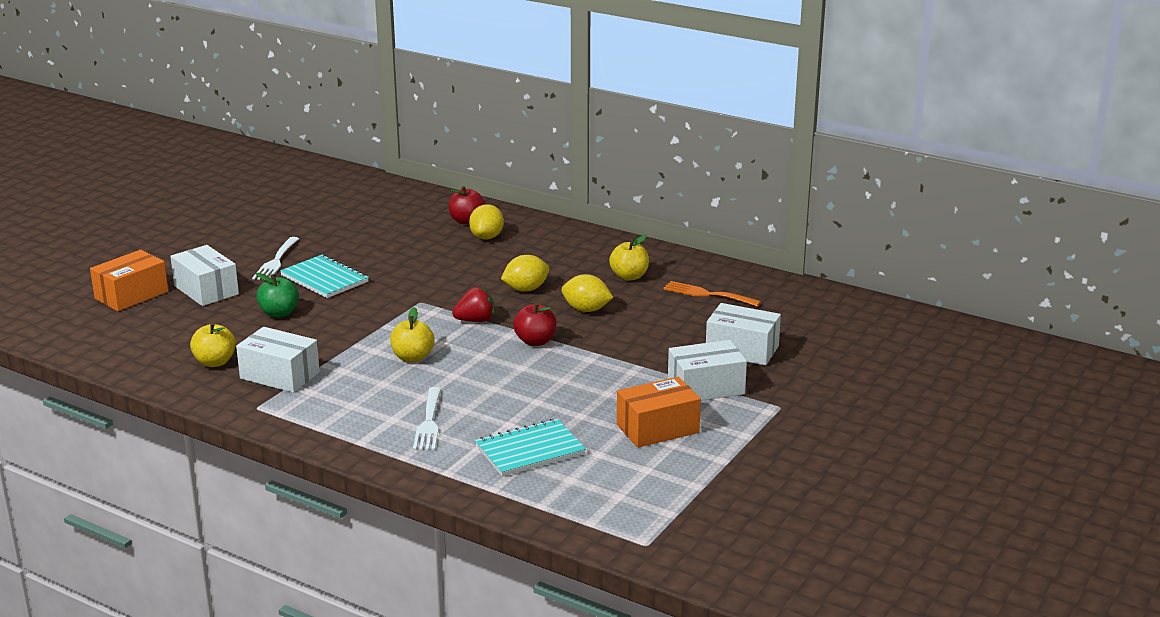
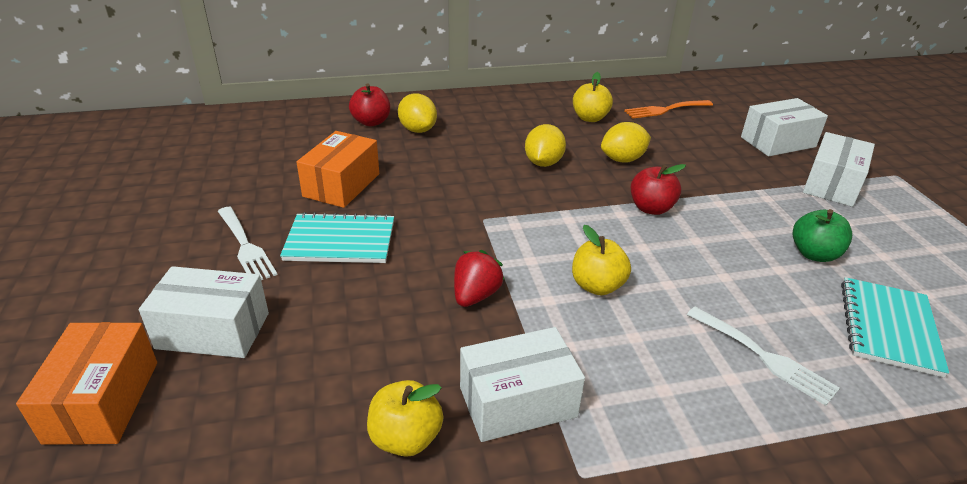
camera: 45 degrees left, 10 degrees up
(279, 313) = (364, 312): green apple -> green apple (814, 254)
(475, 320) = (567, 213): red strawberry -> red strawberry (475, 295)
(657, 428) = (894, 240): orange box -> orange box (341, 185)

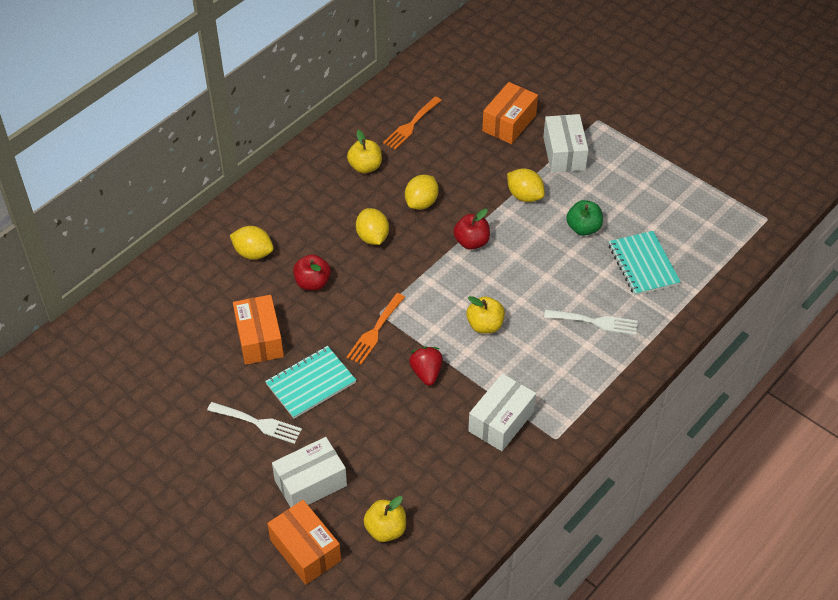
camera: 35 degrees left, 15 degrees up
(371, 122) = (209, 264): red apple -> red apple (312, 283)
(405, 438) = (467, 471): yellow apple -> yellow apple (385, 529)
(460, 231) = (375, 331): none -> orange fork
(752, 198) = (524, 196): none -> yellow lemon
(778, 142) = (509, 123): white box -> orange box

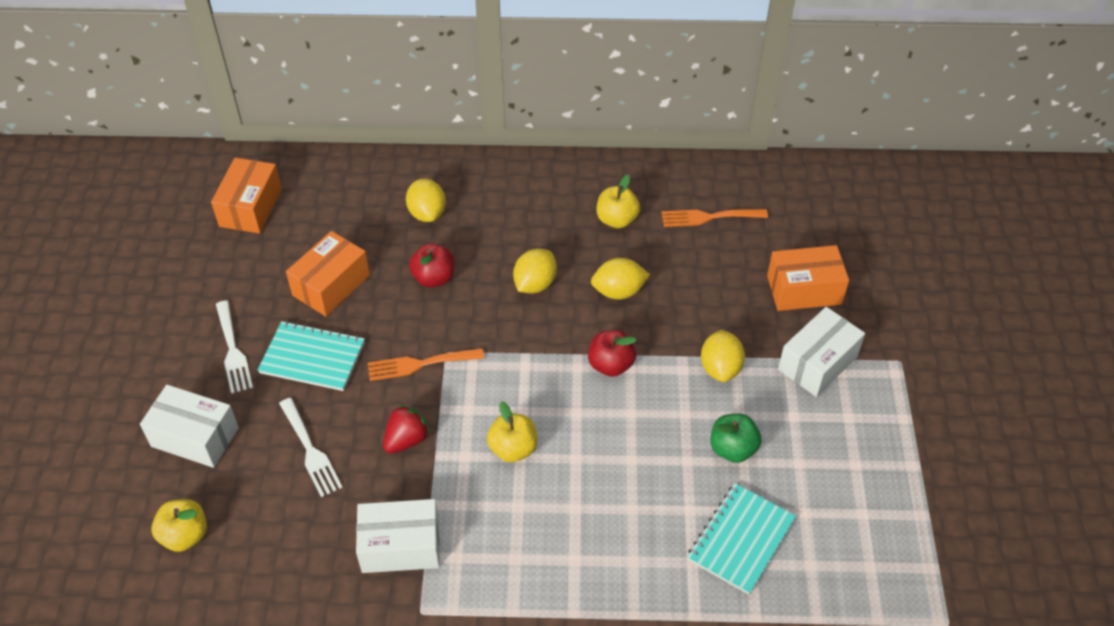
camera: 50 degrees right, 0 degrees up
(305, 550) = (113, 486): orange box -> orange box (250, 207)
(595, 322) = (613, 546): white fork -> white fork (310, 451)

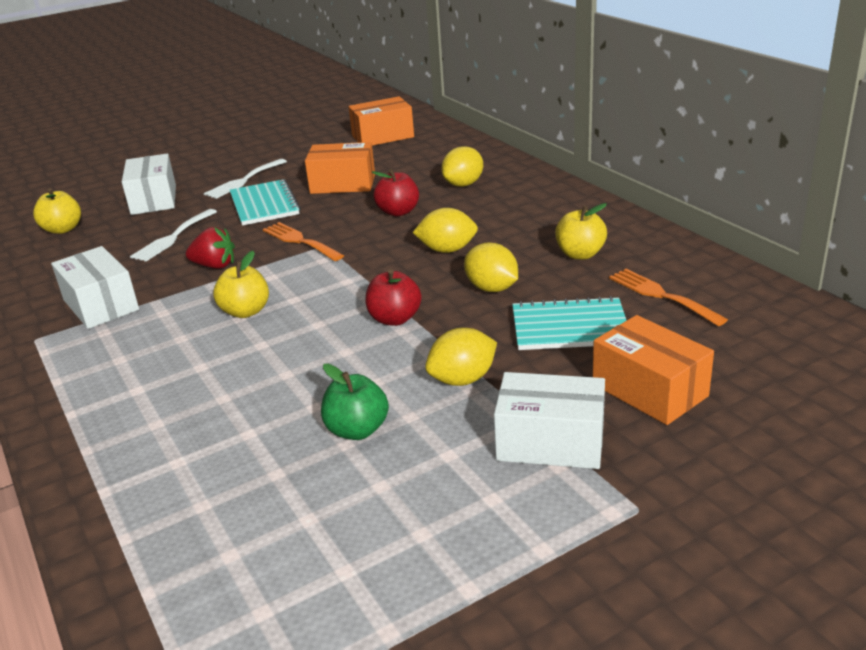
camera: 60 degrees right, 20 degrees down
(741, 539) = (232, 484): turquoise notebook -> turquoise notebook (569, 327)

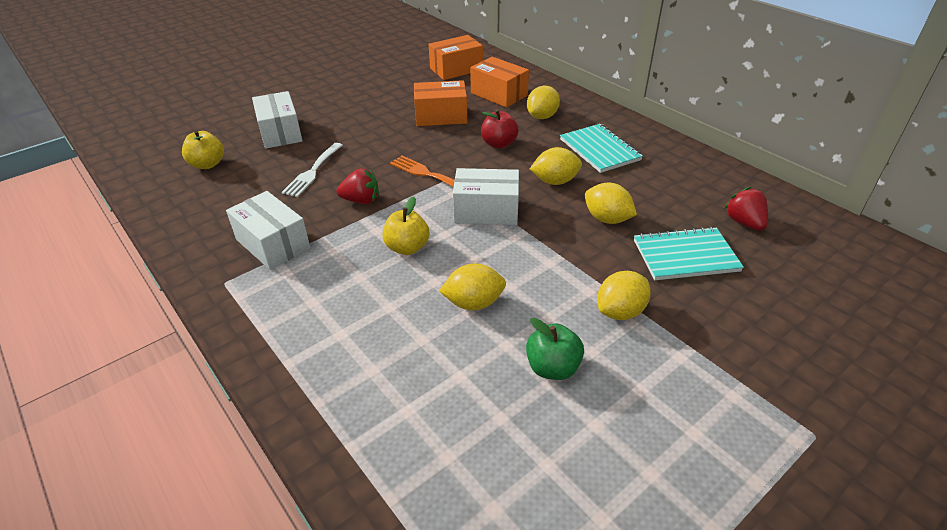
camera: 10 degrees left, 10 degrees up
(243, 180) = (353, 113): white fork -> none
(264, 205) = (381, 137): turquoise notebook -> turquoise notebook (599, 150)
(296, 366) = (473, 303): none -> yellow lemon
(395, 319) = (539, 252): red apple -> none
(550, 442) = (717, 372): white box -> white box (486, 211)
(580, 254) = (664, 184): yellow apple -> none
(649, 390) = (774, 316): orange box -> orange box (499, 94)
(661, 295) = (744, 223): orange fork -> red strawberry

